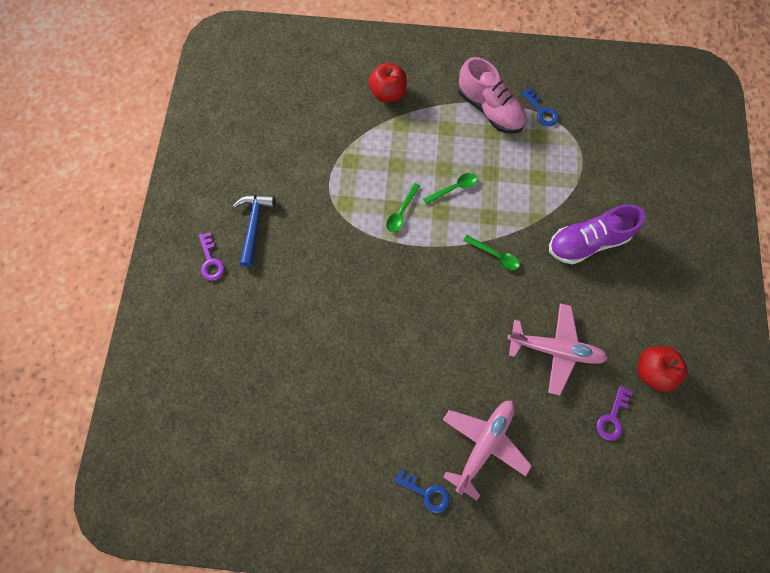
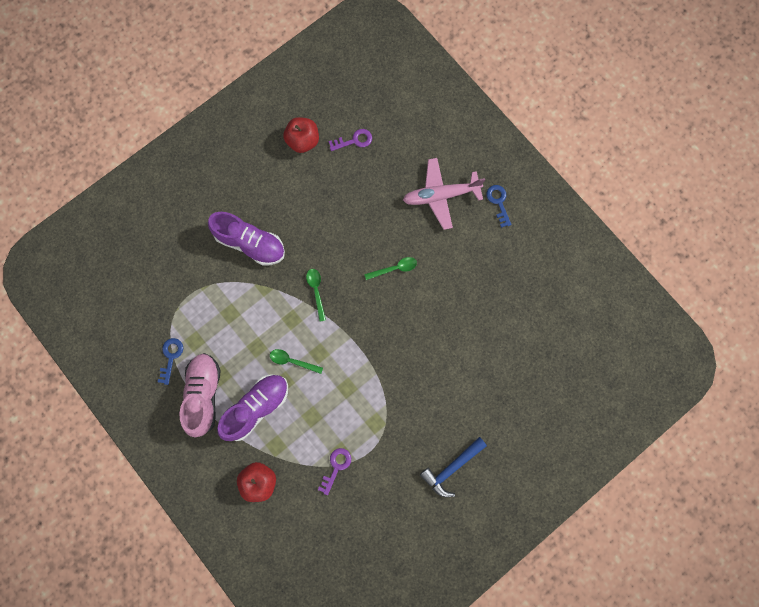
camera: 135 degrees left, 5 degrees up
(211, 261) = (503, 470): purple key -> purple key (336, 467)
(401, 212) = (344, 379): green spoon -> green spoon (394, 268)
(443, 135) = (256, 407): none -> purple shoe
(555, 349) = (344, 203): pink plane -> none

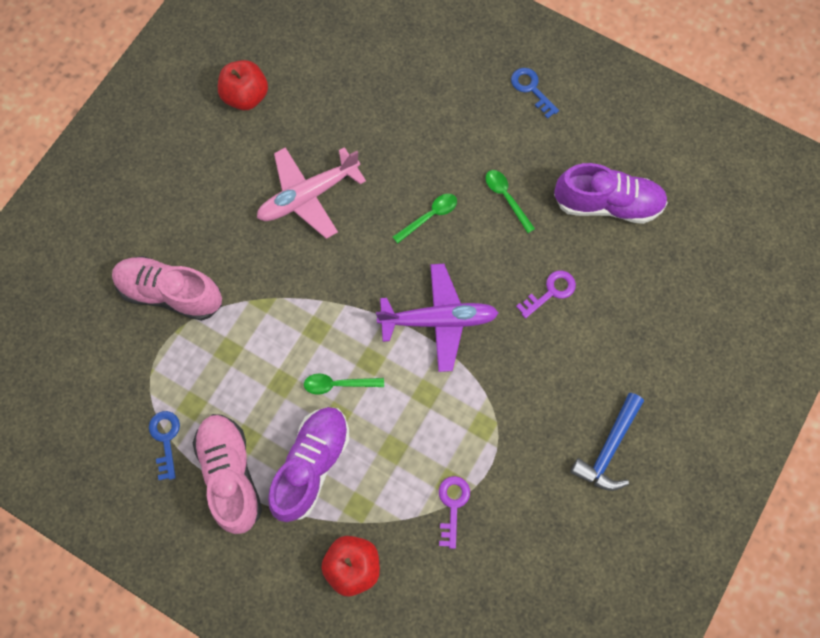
camera: 20 degrees left, 5 degrees down
(207, 261) = (171, 293): none -> pink shoe
(250, 243) = (223, 249): purple shoe -> purple shoe (607, 204)
(316, 291) = (336, 281): green spoon -> green spoon (506, 198)
(354, 140) = (314, 74): purple key -> purple key (550, 292)
(373, 342) = (438, 320): none -> purple plane
(440, 195) = (454, 105): pink plane -> pink plane (308, 196)

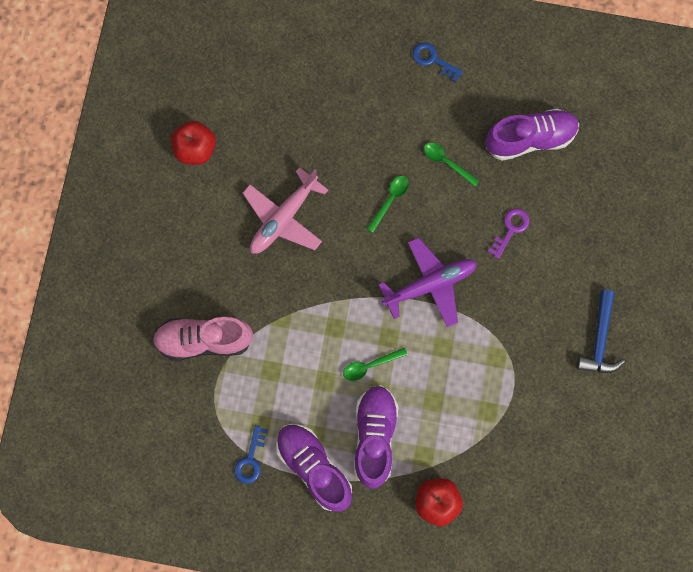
camera: 20 degrees left, 5 degrees up
(165, 439) = (250, 459): blue key -> blue key turned 135 degrees counterclockwise
(231, 474) = (314, 467): pink shoe -> purple shoe
(452, 506) = (496, 428): purple key -> none

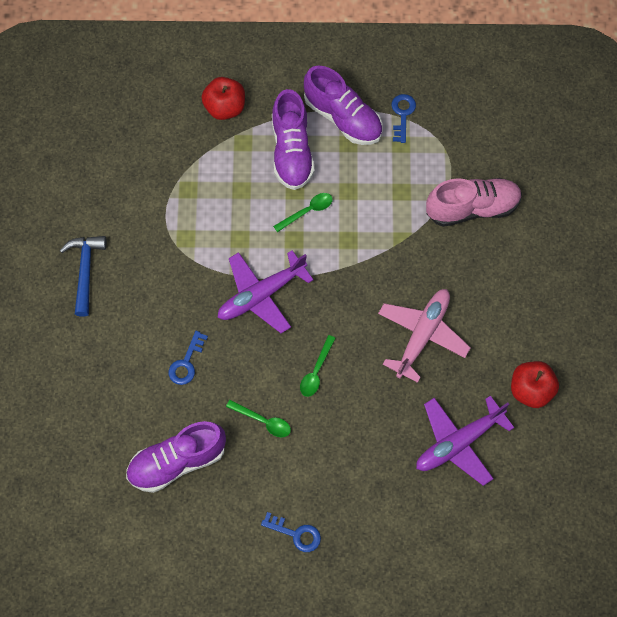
camera: 170 degrees right, 10 degrees down
(273, 113) = (458, 443): none -> purple plane
(510, 229) = (186, 362): purple key -> blue key

